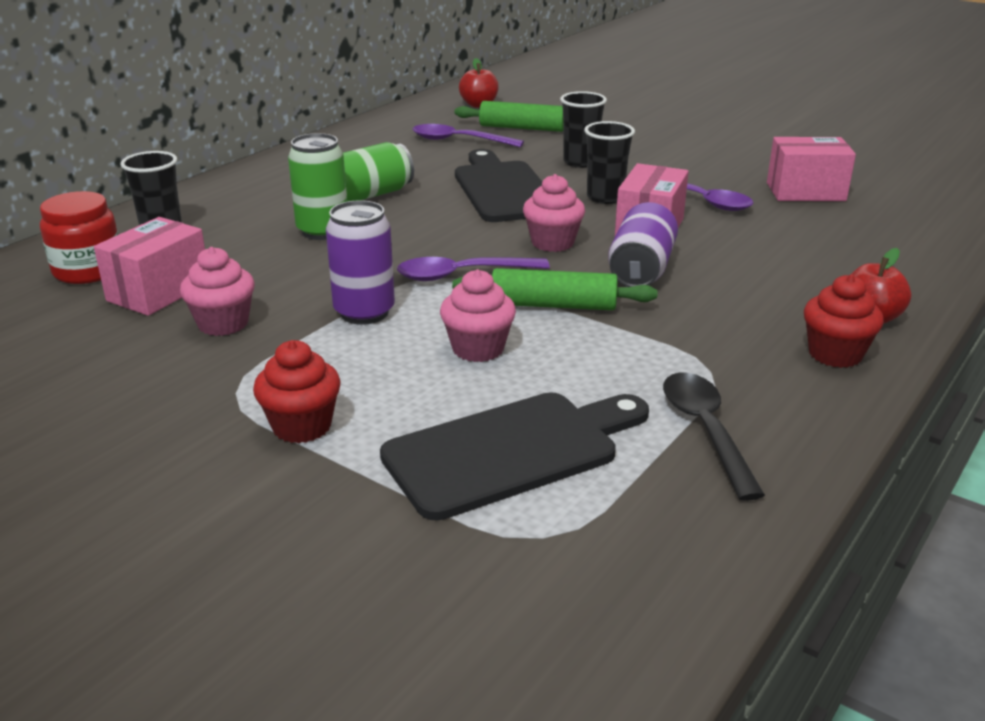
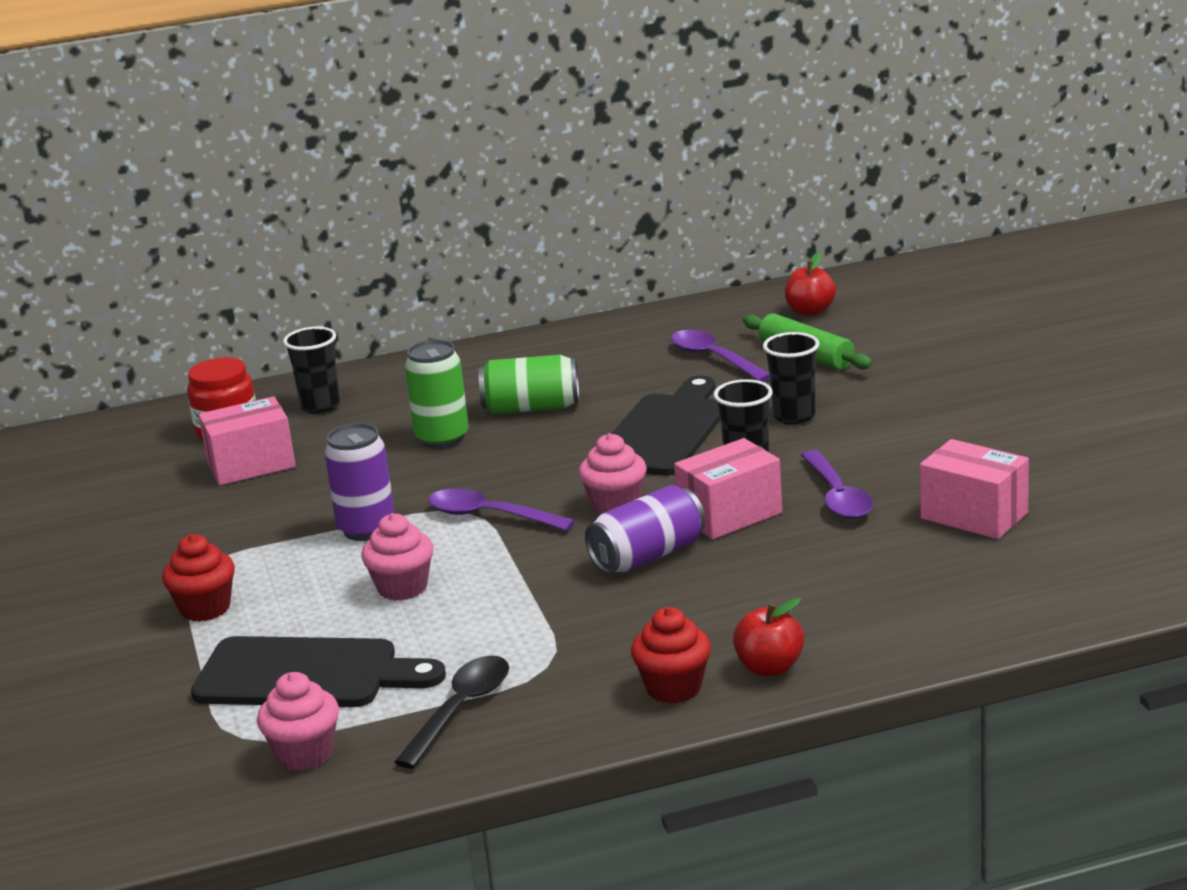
camera: 40 degrees right, 5 degrees down
(223, 324) = (259, 508): pink cupcake -> pink cupcake (305, 754)
(553, 305) = (518, 567): green rolling pin -> none

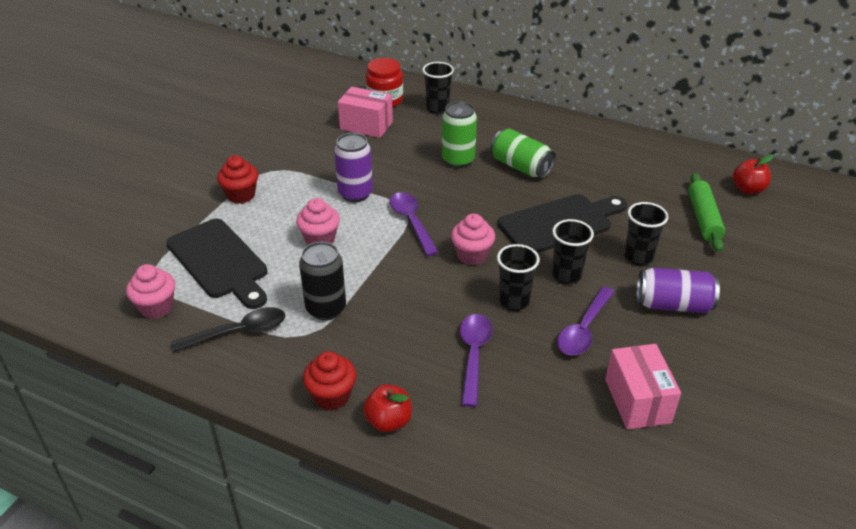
camera: 40 degrees right, 15 degrees up
(529, 634) = (326, 308): none -> black can
(648, 556) = (440, 299): purple can -> purple can (673, 305)
(714, 359) = (651, 190): purple spoon -> purple spoon (473, 355)
(730, 515) = (514, 302): pink box -> black cup

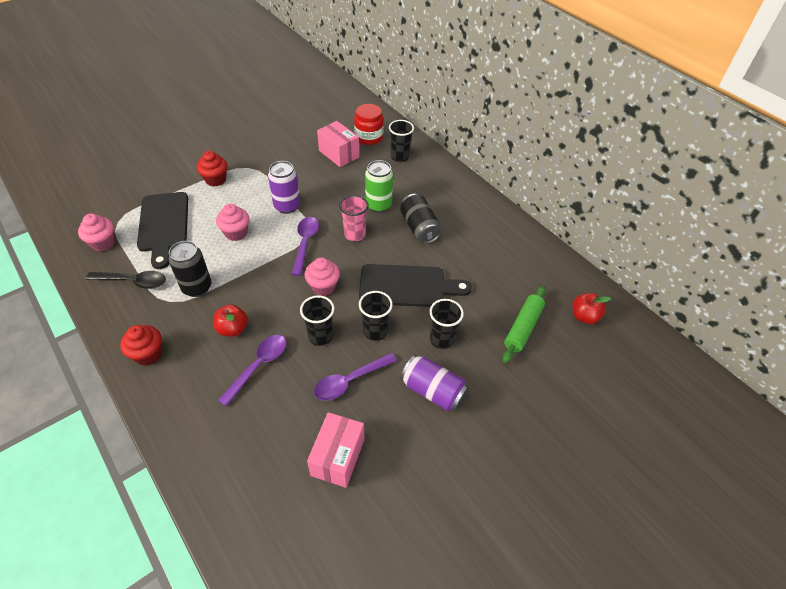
camera: 25 degrees right, 10 degrees up
(388, 421) = (165, 390): red apple -> red apple (233, 329)
(458, 195) = (355, 234): none -> pink cup
(521, 167) = (419, 227): green can -> black can

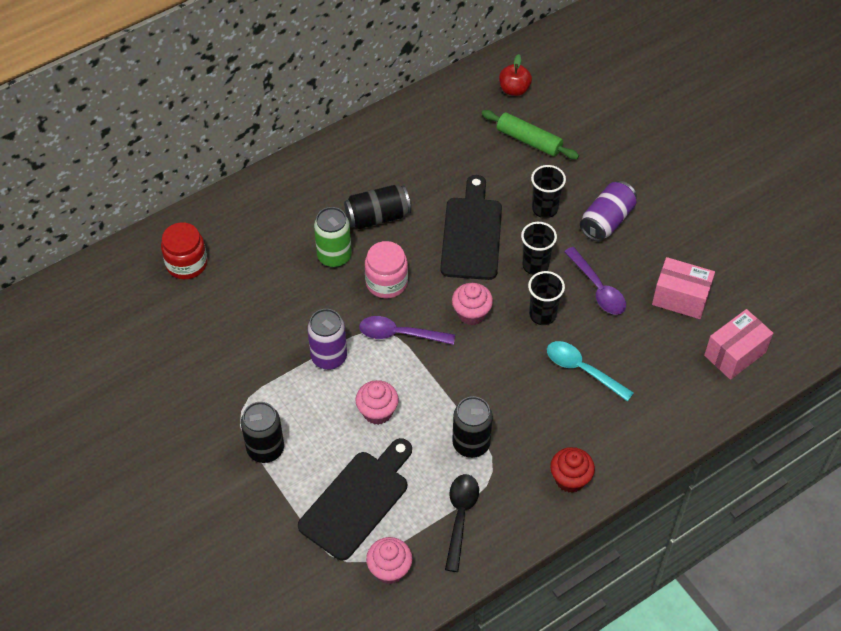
camera: 85 degrees left, 5 degrees up
(163, 225) = (357, 500): black cutting board -> black cutting board turned 45 degrees counterclockwise
(215, 180) = (265, 449): red cupcake -> black can
(233, 329) = (533, 399): red apple -> none
(258, 366) = (583, 370): purple spoon -> turquoise spoon
(339, 154) = (222, 300): pink box -> pink box (735, 354)
(355, 234) = (386, 282): pink cup -> pink jar
(400, 157) = (236, 229): black cup -> none

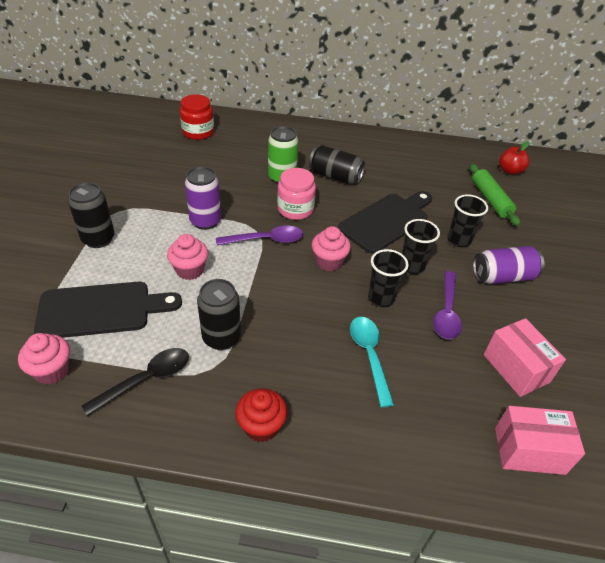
camera: 40 degrees right, 10 degrees down
(400, 334) = (265, 240): purple spoon -> purple spoon turned 120 degrees clockwise

